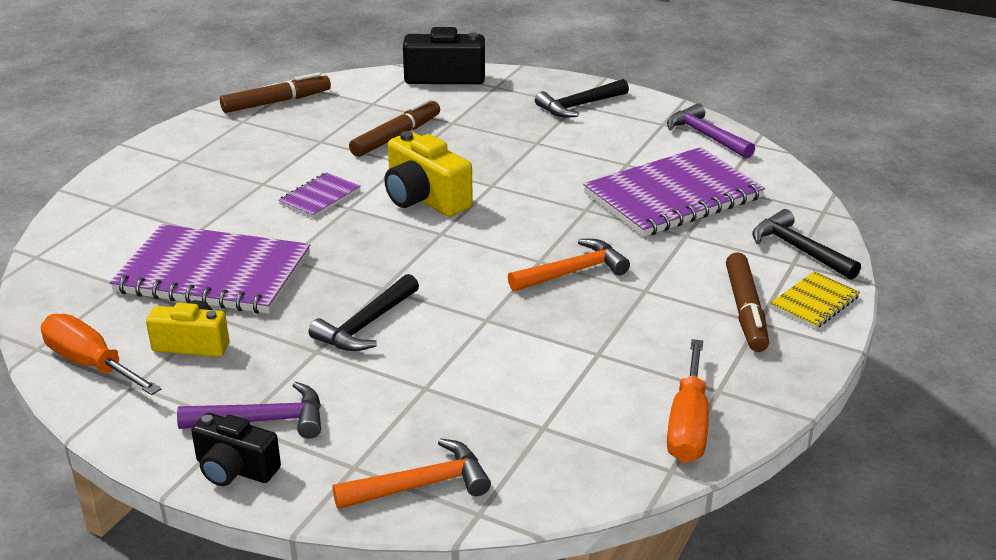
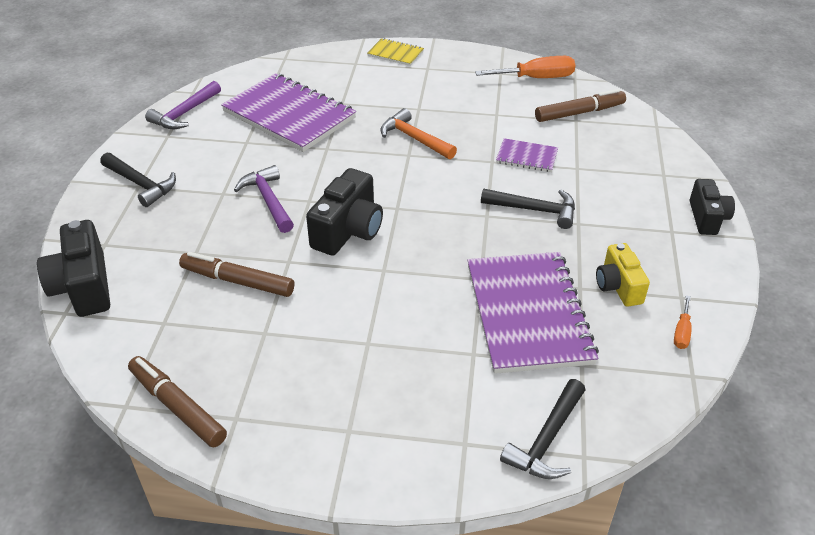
camera: 110 degrees left, 10 degrees up
(91, 364) = (681, 332): orange screwdriver -> orange screwdriver, size x0.51
(263, 421) = (660, 222): purple hammer -> purple hammer (268, 200)
(320, 197) = (375, 294): purple notebook -> purple notebook (526, 157)
(421, 485) = (655, 148): orange hammer -> none
(424, 199) = (348, 230): yellow camera -> black camera
(746, 310) = (418, 73): brown marker -> brown marker (579, 113)
(799, 249) = (338, 63): black hammer -> black hammer (546, 439)

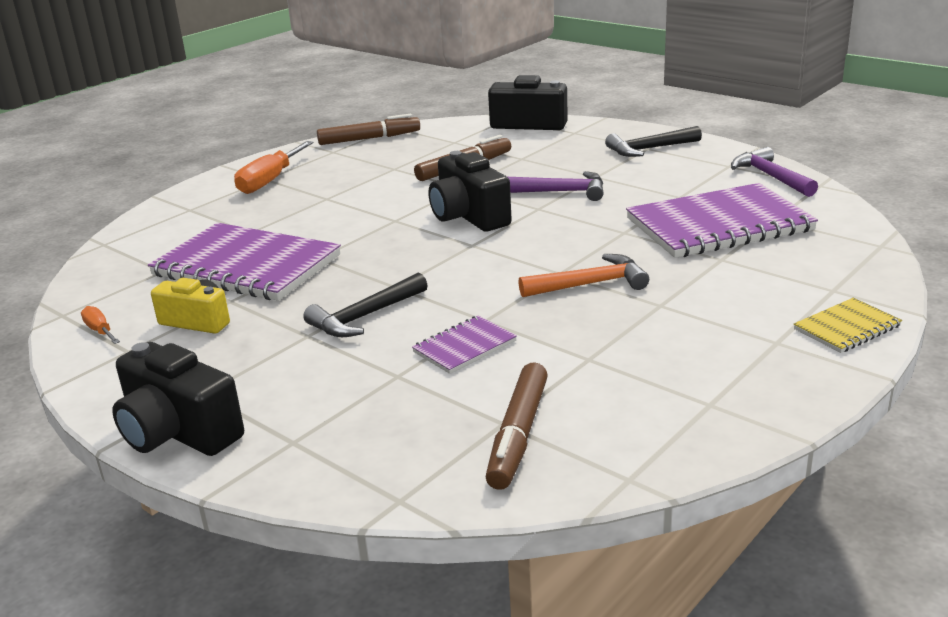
camera: 125 degrees right, 15 degrees down
(536, 78) = (663, 435): orange screwdriver -> orange screwdriver (270, 181)
(546, 439) = (139, 236): black hammer -> none
(707, 218) = (178, 432): black camera -> black camera, size x1.52

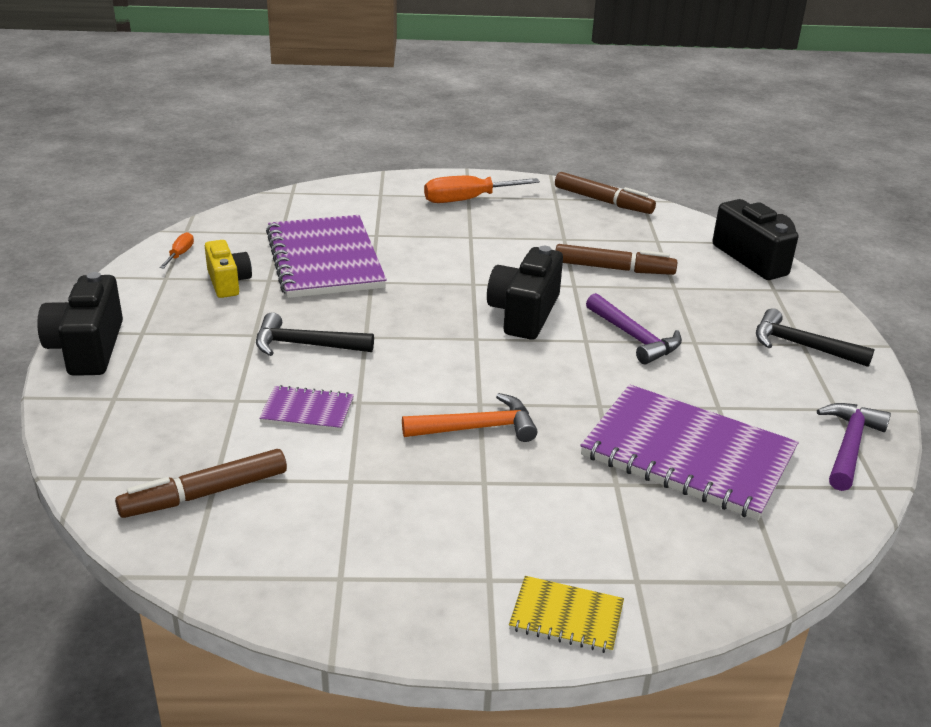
camera: 45 degrees right, 5 degrees up
(590, 284) = (477, 428): orange hammer -> orange hammer turned 45 degrees counterclockwise

